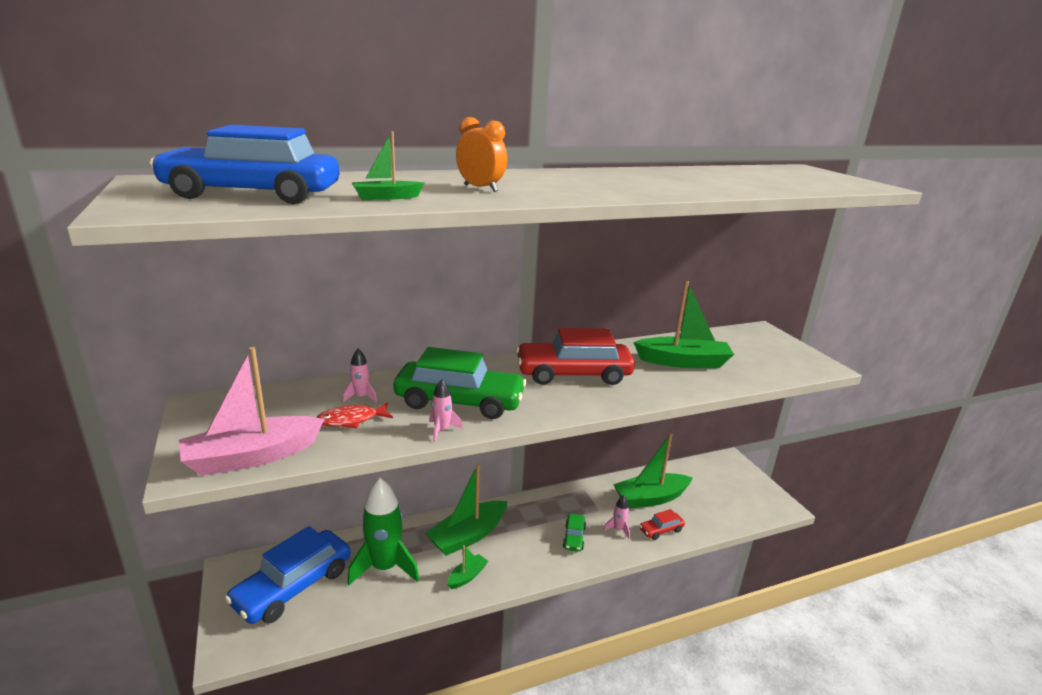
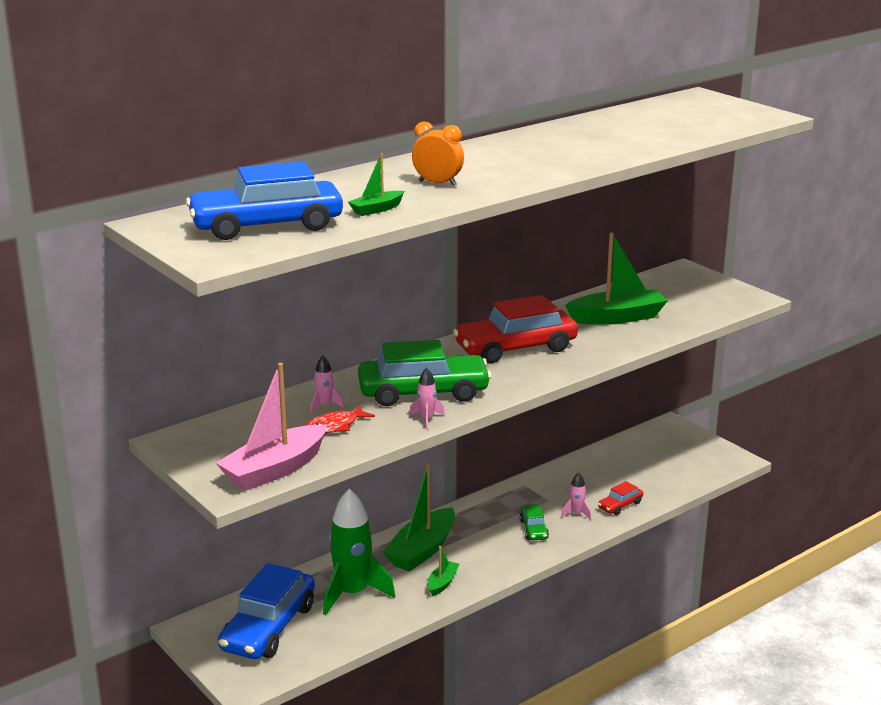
camera: 15 degrees left, 0 degrees up
(650, 498) = (598, 479): green boat -> none

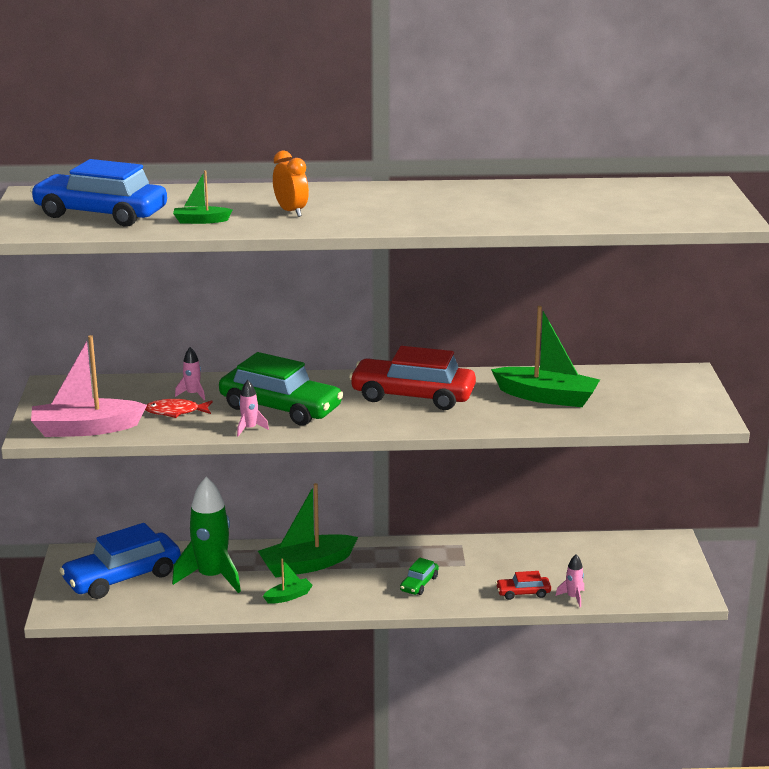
camera: 35 degrees right, 0 degrees up
(576, 513) = (474, 585): pink rocket -> pink rocket (573, 597)

